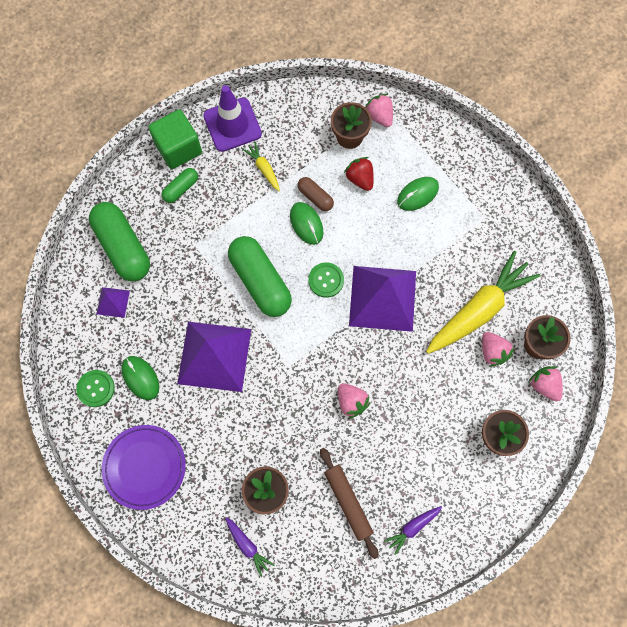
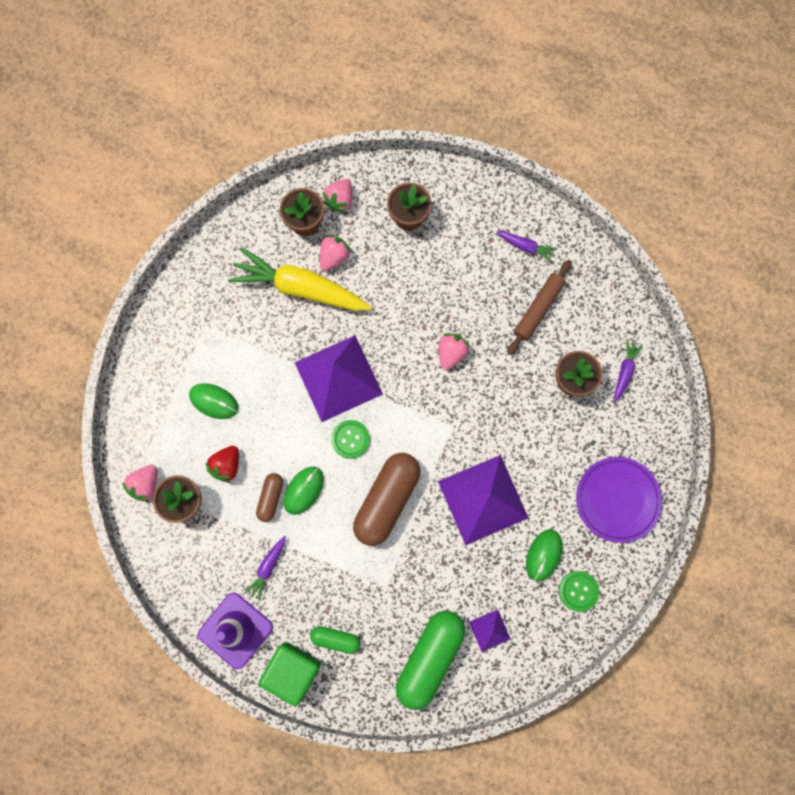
camera: 120 degrees left, 5 degrees up
(260, 281) = (387, 500): green capsule -> brown capsule
(264, 169) = (268, 567): yellow carrot -> purple carrot

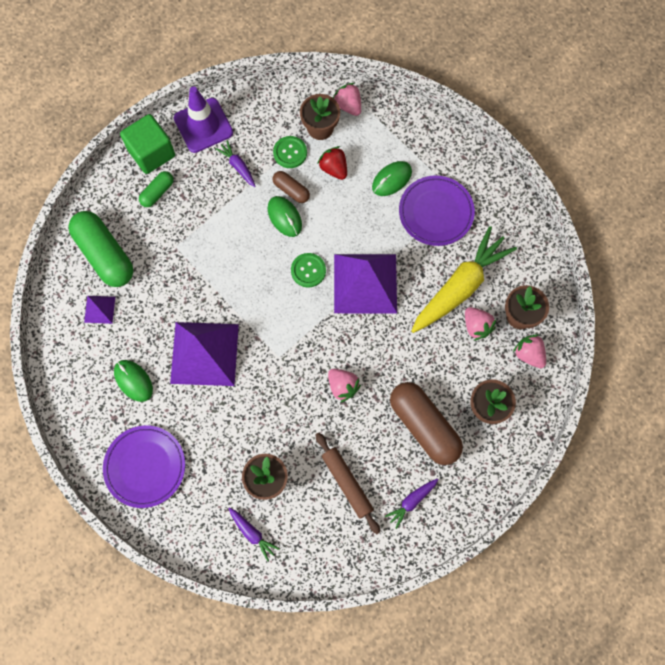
camera: 115 degrees right, 5 degrees down
(231, 342) = (436, 212): none -> purple plate
(387, 500) = (244, 277): brown capsule -> brown capsule (424, 426)
(578, 591) = (90, 395): green button -> green button (290, 153)

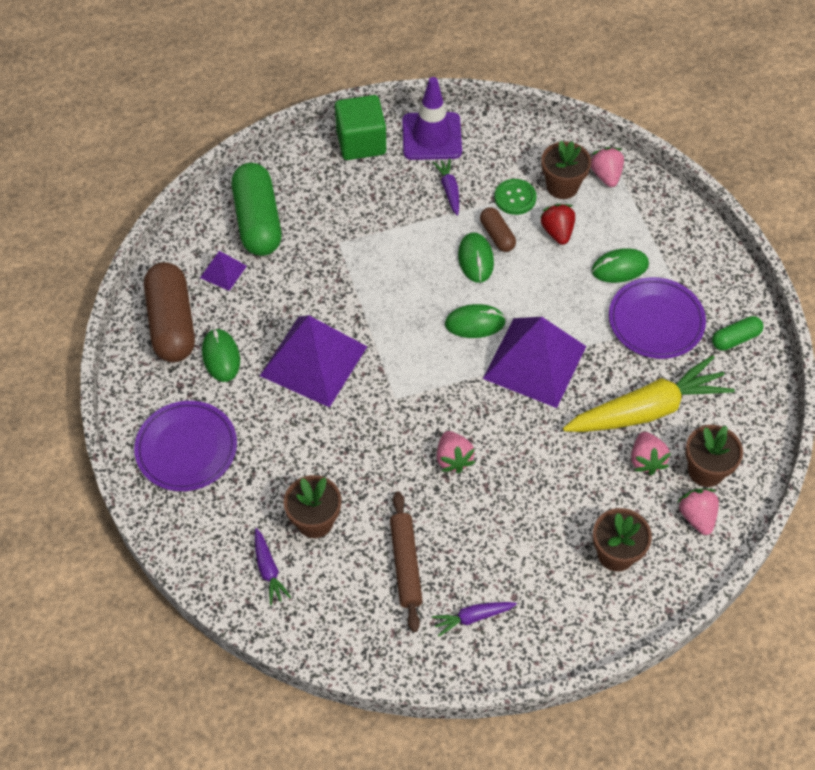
camera: 25 degrees right, 15 degrees down
(157, 192) = (347, 182): green capsule -> green capsule (735, 339)
(308, 270) = (475, 323): green button -> green mouse
(424, 426) = (529, 541): brown capsule -> brown capsule (172, 323)

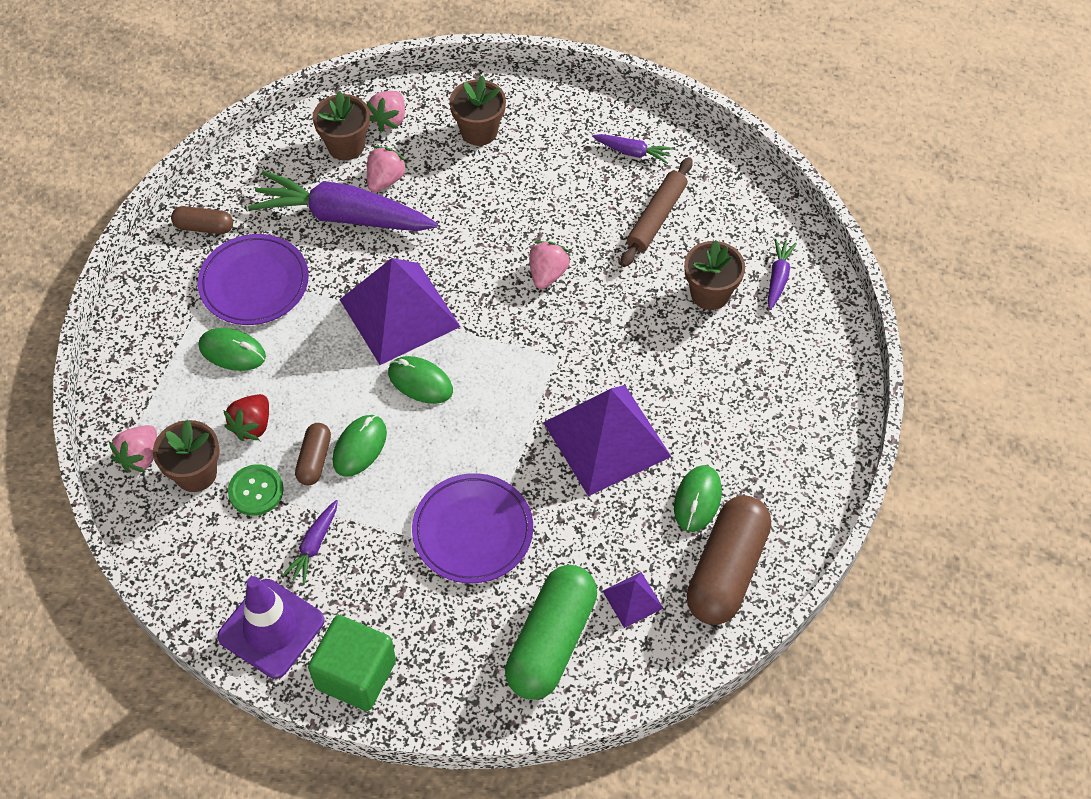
camera: 145 degrees left, 0 degrees up
(186, 448) = (789, 425): purple plate -> purple plate (473, 531)
(647, 410) = (343, 216): yellow carrot -> purple carrot
(735, 339) = (204, 227): green capsule -> brown capsule

